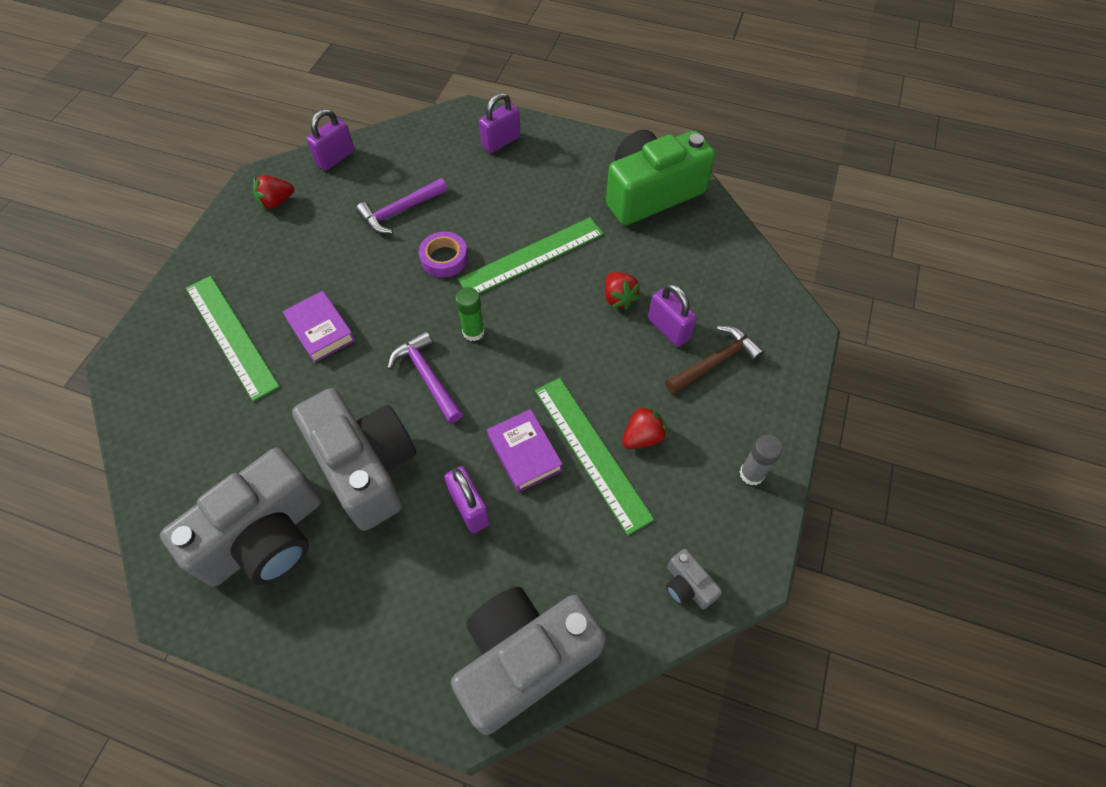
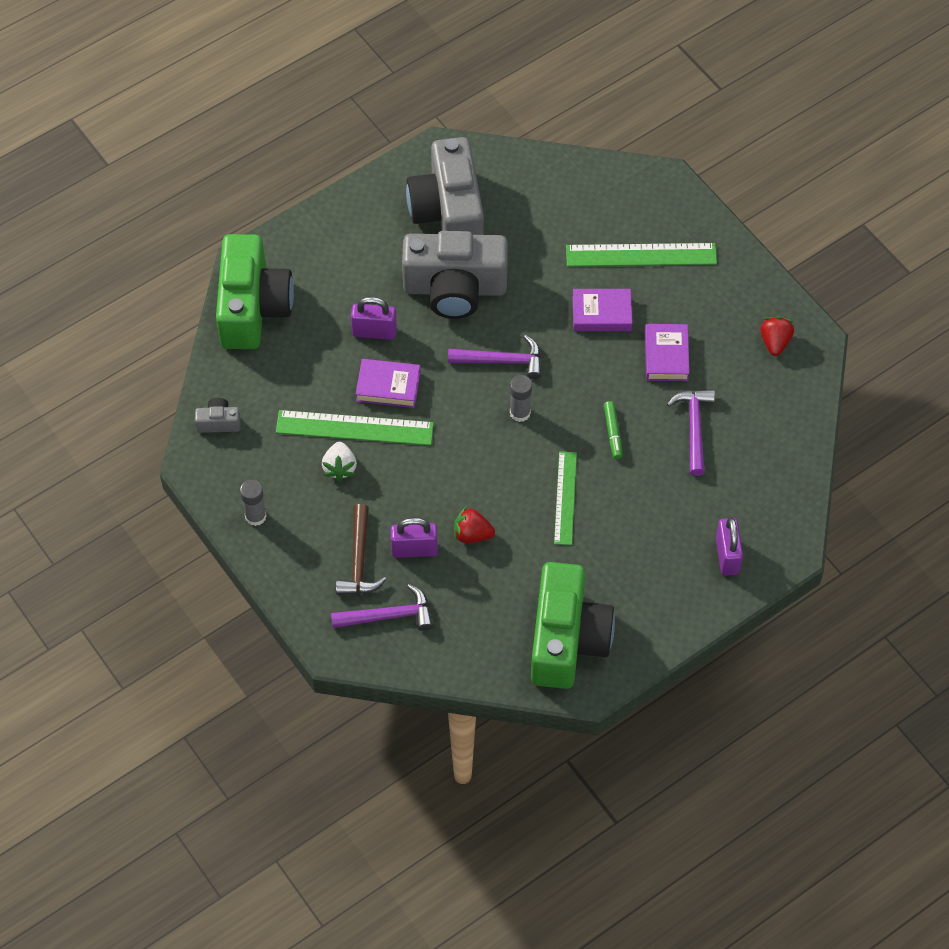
camera: 125 degrees right, 0 degrees up
(335, 158) = (802, 410): purple padlock -> none
(338, 262) = (666, 356): none -> purple book
(444, 258) = (613, 432): purple tape -> green marker
(473, 332) = (520, 413): green glue stick -> grey glue stick
(524, 659) = (253, 307): grey camera -> green camera
(532, 256) = (565, 498): green ruler -> green ruler, size x0.66
(642, 437) = (340, 467): red strawberry -> white strawberry
(741, 310) = (388, 616): none -> purple hammer

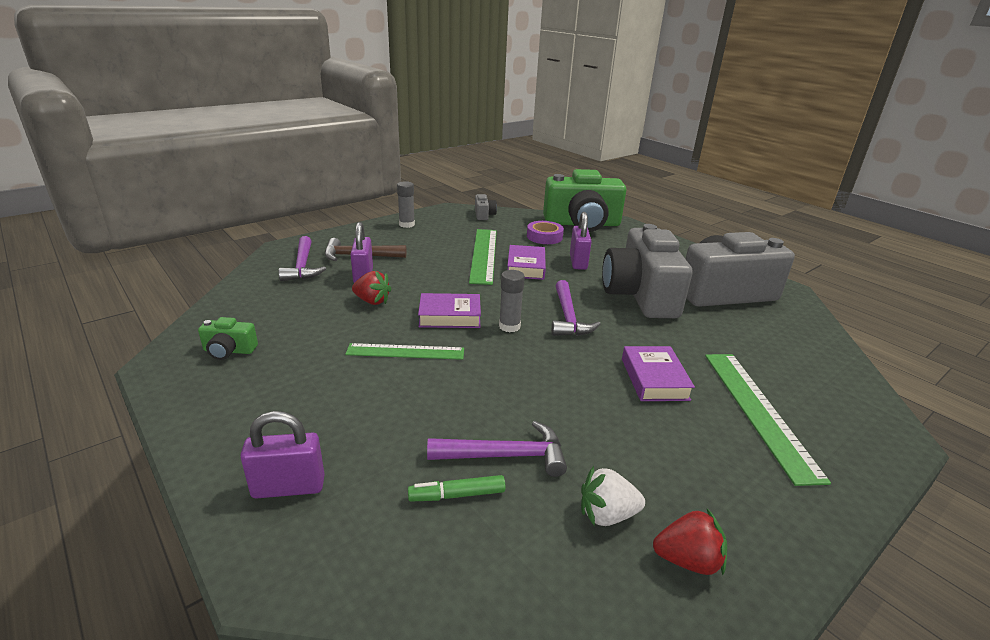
camera: 85 degrees right, 30 degrees down
(298, 357) = (544, 237): none -> purple tape
(340, 467) = (446, 250): white strawberry -> white strawberry (606, 514)
(472, 534) = (372, 301): red strawberry -> red strawberry turned 105 degrees clockwise
(567, 639) = (229, 351): green camera -> green camera, size x0.41
(613, 432) = (491, 385): green marker -> green marker (457, 495)
(666, 356) = (614, 431): purple book -> purple book (450, 316)

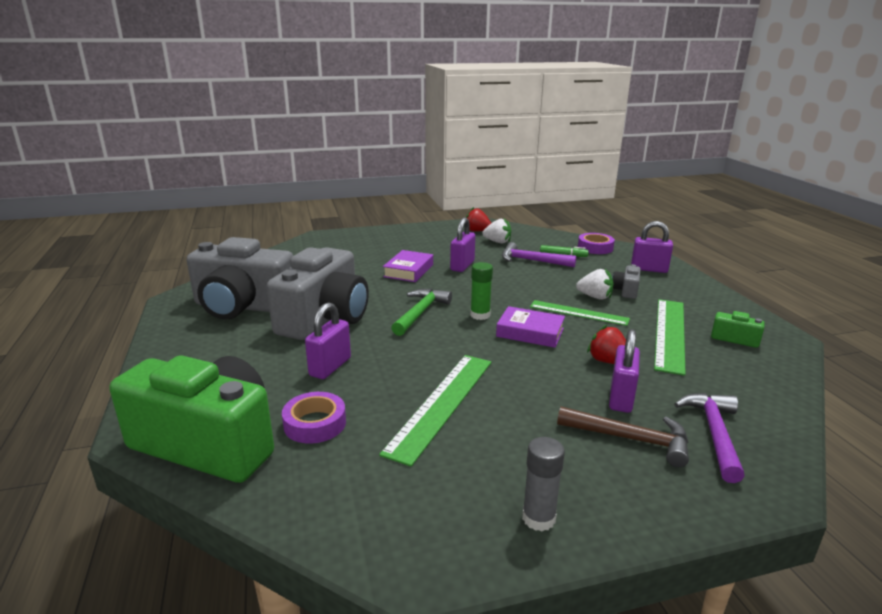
camera: 155 degrees left, 5 degrees down
(387, 384) = (595, 297): none -> white strawberry
(395, 557) = (595, 248): none -> purple tape
(484, 215) = (357, 520): grey camera -> grey camera (626, 291)
(509, 326) = (480, 315): grey glue stick -> green glue stick
(526, 267) = (403, 372): purple book -> none
(568, 317) = (420, 313): purple hammer -> green hammer
(599, 409) = (462, 266): none -> purple padlock
(758, 411) = (371, 251): green ruler -> green ruler (670, 334)

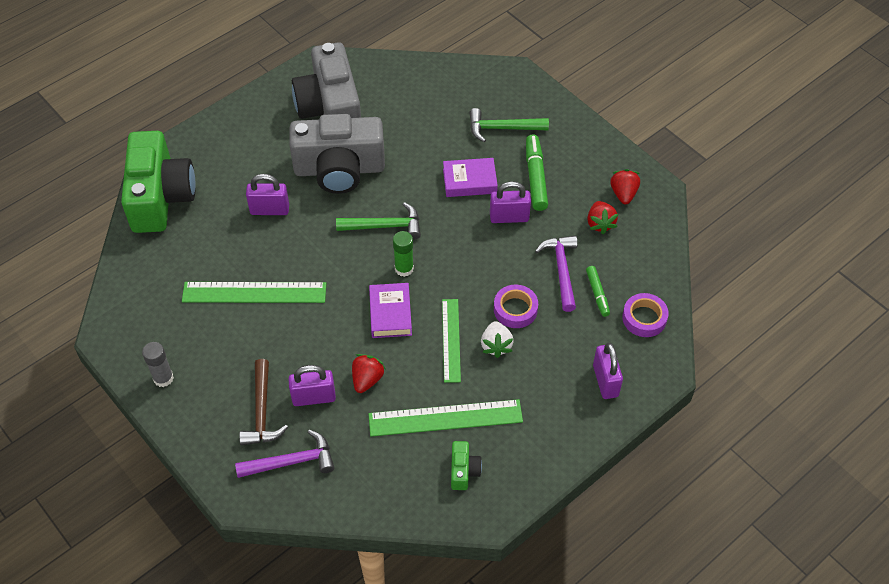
camera: 65 degrees right, 30 degrees up
(315, 423) = (201, 236): purple tape -> purple tape (515, 309)
(369, 250) = (502, 128): none -> green hammer
(432, 250) = (535, 177): none -> green marker
(497, 242) = (600, 223): white strawberry -> red strawberry
(626, 291) = (528, 369): grey camera -> none

